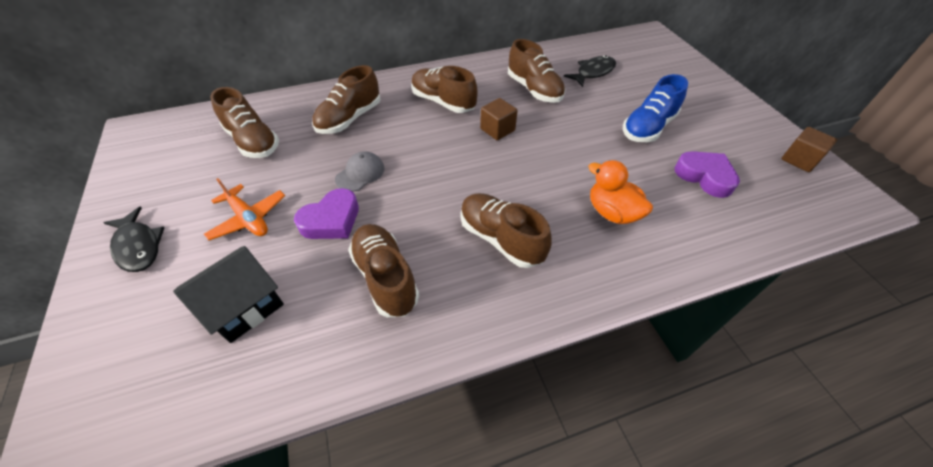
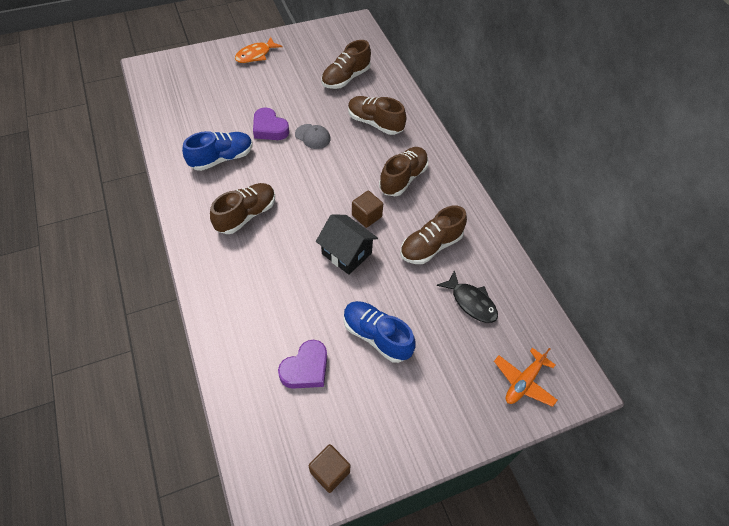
camera: 85 degrees right, 5 degrees up
(138, 246) = (256, 55): black fish -> orange fish
(244, 306) = (210, 104): black house -> black house (346, 253)
(248, 218) = (273, 92): orange plane -> orange plane (523, 382)
(385, 277) = (221, 158): brown shoe -> blue shoe
(612, 212) = (266, 286): orange duck -> none

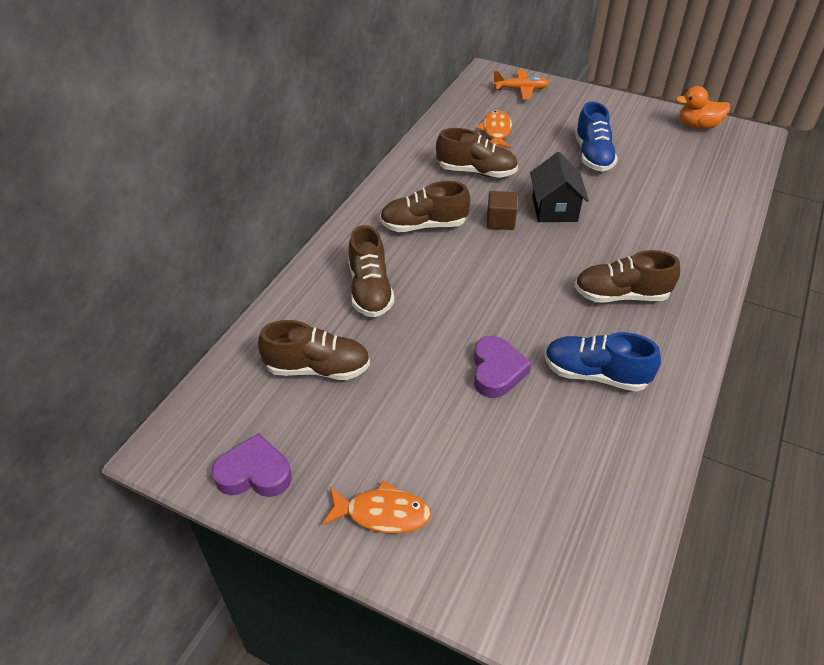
camera: 130 degrees left, 10 degrees down
(306, 368) = (668, 170): purple heart -> purple heart (254, 473)
(312, 136) = (457, 324): grey cap -> none
(330, 472) = (697, 126): brown cube -> orange duck
(471, 302) = (496, 131): black fish -> orange fish

